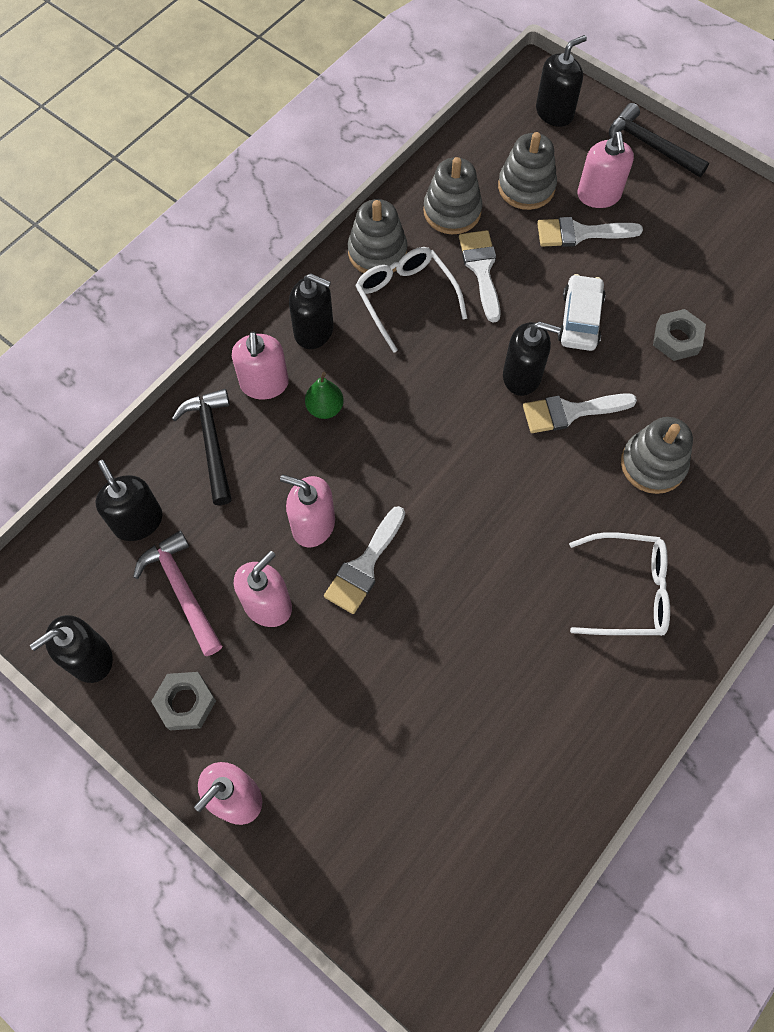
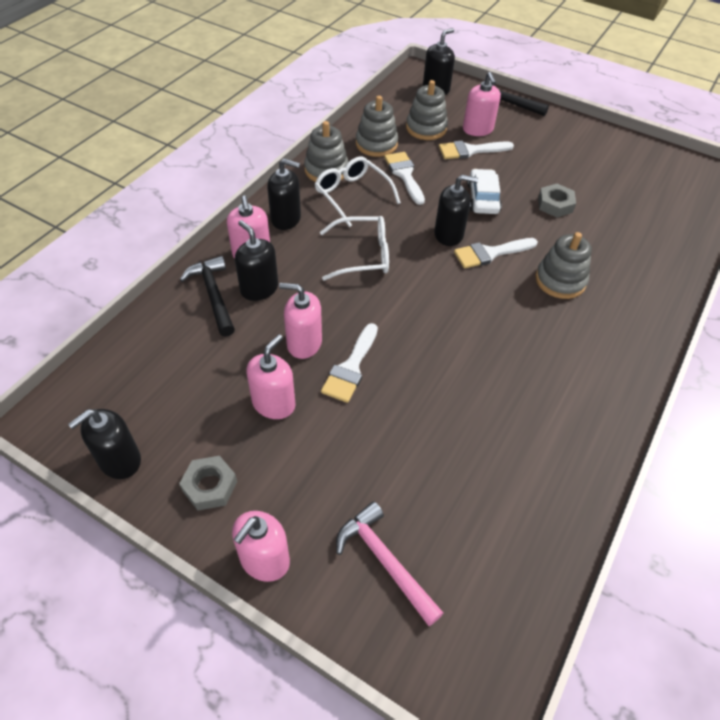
camera: 10 degrees left, 15 degrees down
(138, 521) = (156, 354): black soap dispenser -> black soap dispenser (259, 288)
(182, 591) = (199, 400): pink hammer -> pink hammer (385, 562)
(325, 408) = (302, 266): green pear -> none
(628, 591) = (565, 365): white glasses -> white glasses (363, 255)

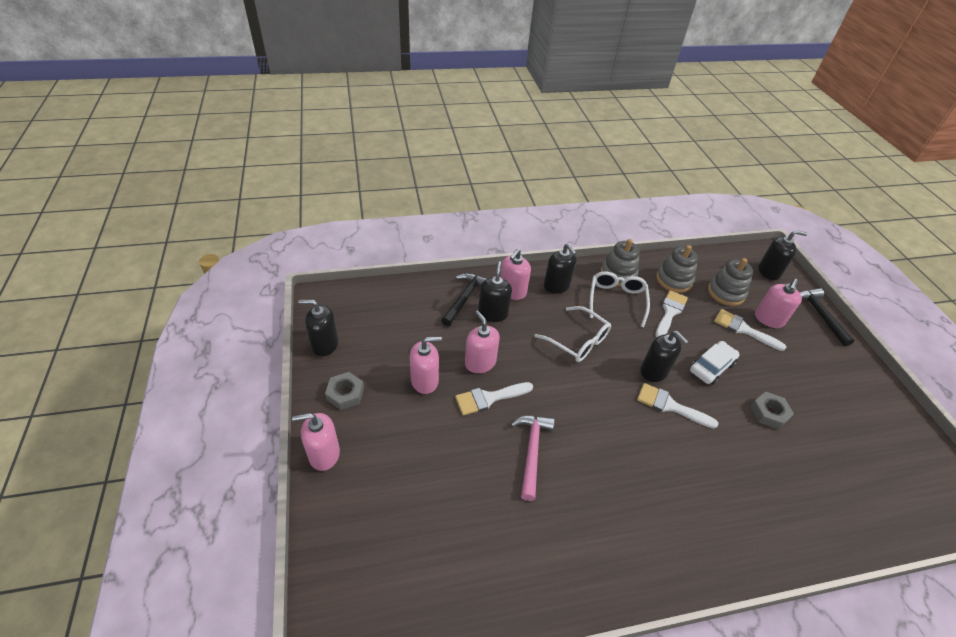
camera: 45 degrees right, 5 degrees down
(385, 562) = (375, 518): pink hammer -> pink hammer (531, 452)
(560, 280) = (703, 465): grey stacking toy -> none

